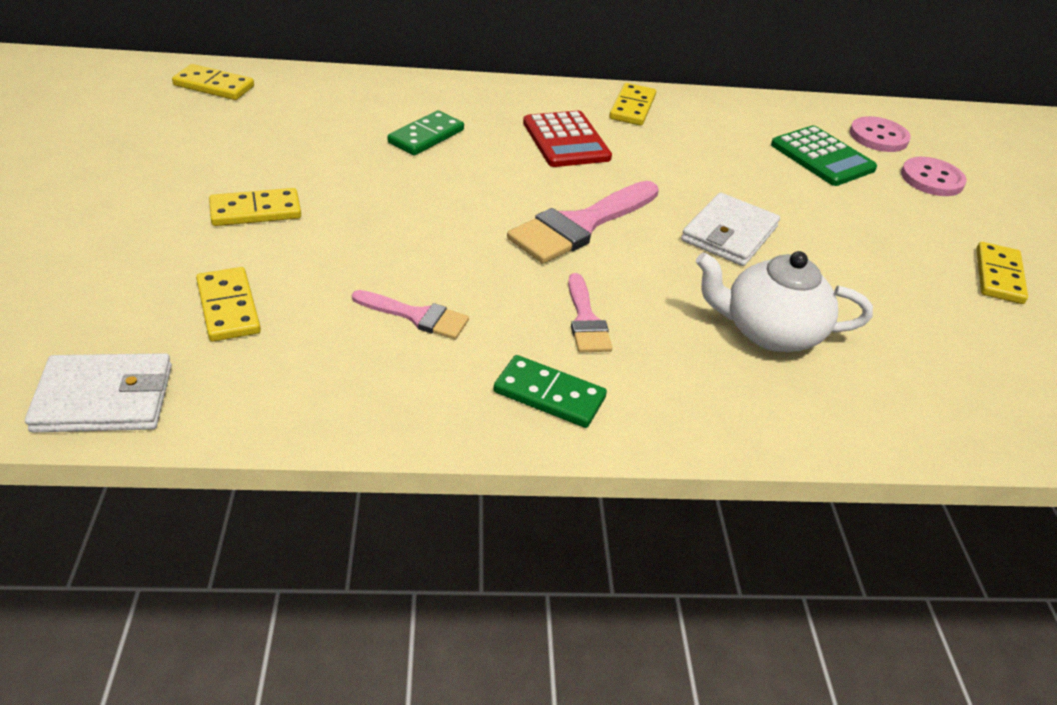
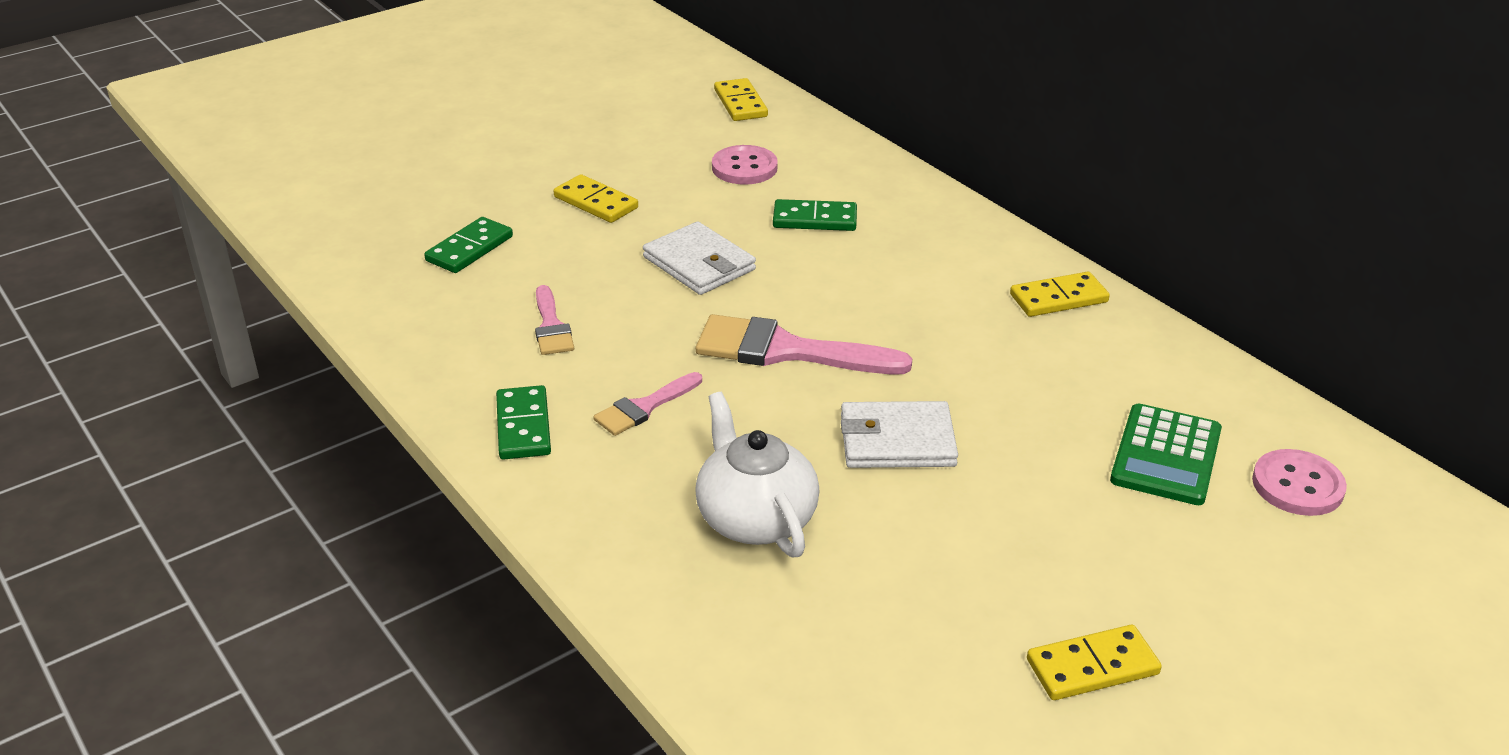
camera: 60 degrees right, 5 degrees down
(104, 398) = (333, 254): white wallet -> white wallet (699, 263)
(228, 307) = (470, 249): yellow domino -> green domino
(566, 140) = (925, 287): red calculator -> none
(932, 179) = (1257, 557): pink button -> pink button (744, 168)

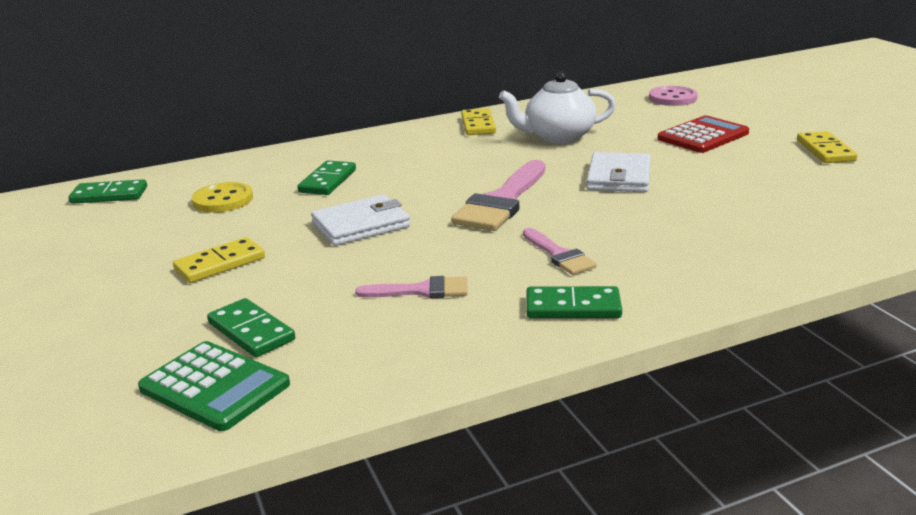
camera: 75 degrees left, 10 degrees down
(740, 103) = (109, 195): yellow domino -> green domino
(744, 168) = (223, 200): pink button -> yellow button
(755, 518) = (701, 223): white teapot -> white teapot (558, 137)
(1106, 522) = (703, 136): none -> red calculator
(1165, 456) = (644, 118): green calculator -> green calculator (214, 387)

